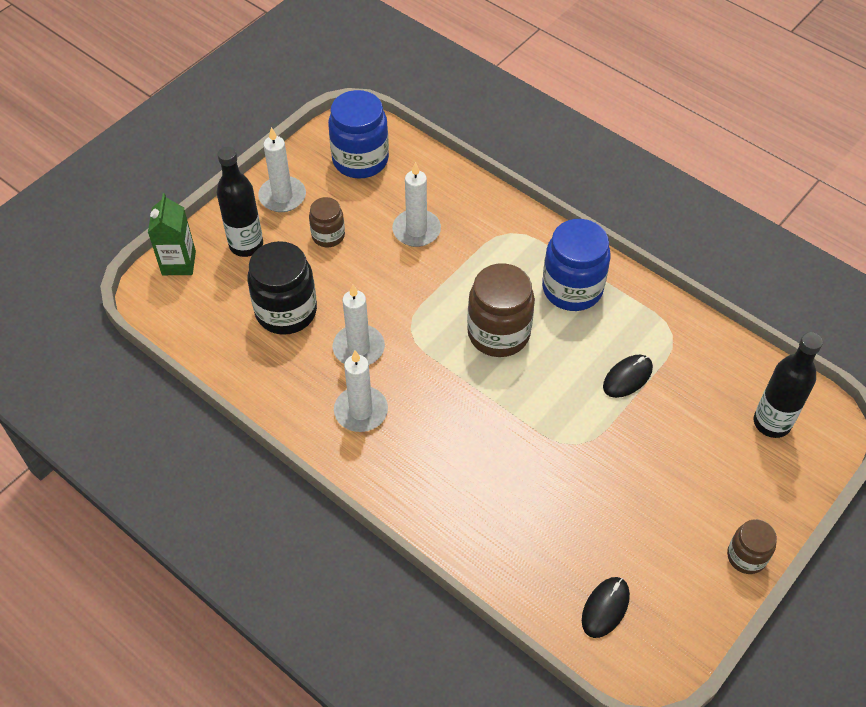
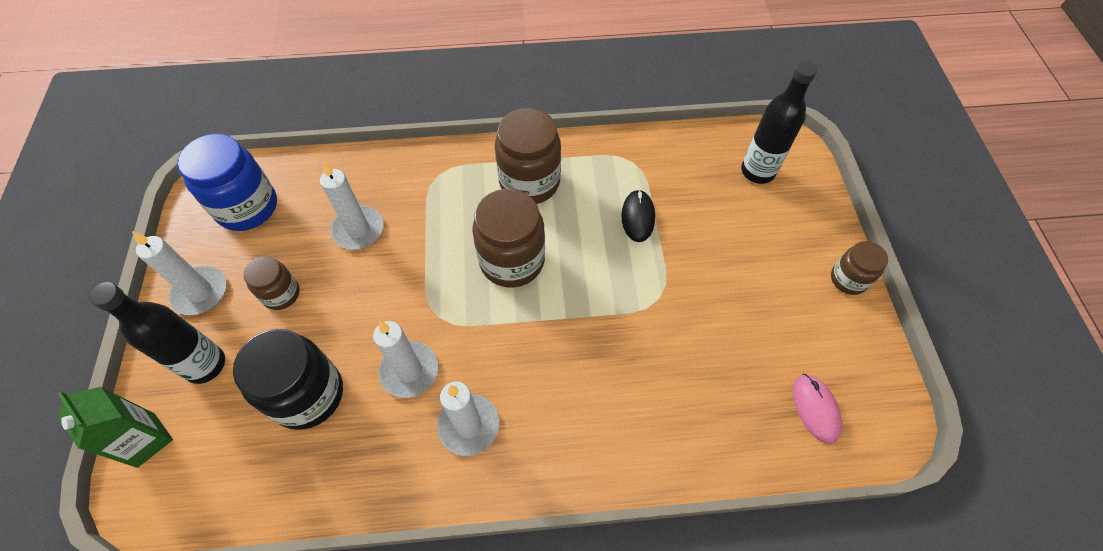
camera: 45 degrees left, 5 degrees up
(572, 289) = (529, 182): blue jar -> brown jar
(605, 608) = (815, 409): black mouse -> pink mouse

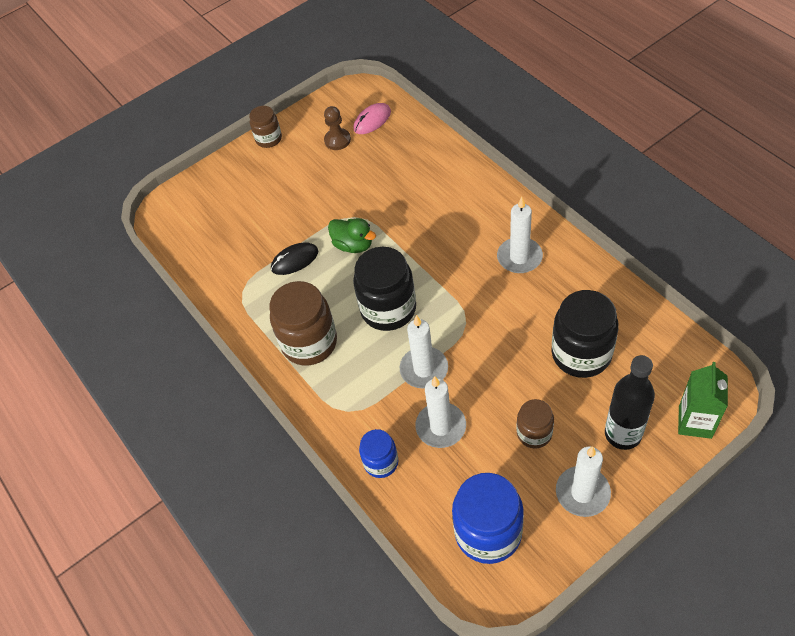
camera: 115 degrees left, 5 degrees down
(371, 173) = (381, 462): none -> blue jar
(409, 371) = (515, 310): white candle -> white candle (424, 369)
(512, 261) = (388, 309): brown jar -> black jar
(618, 276) = (353, 245): none -> green duck
(757, 171) = (203, 216): black bottle -> none
(800, 348) = (337, 140): none -> brown pawn

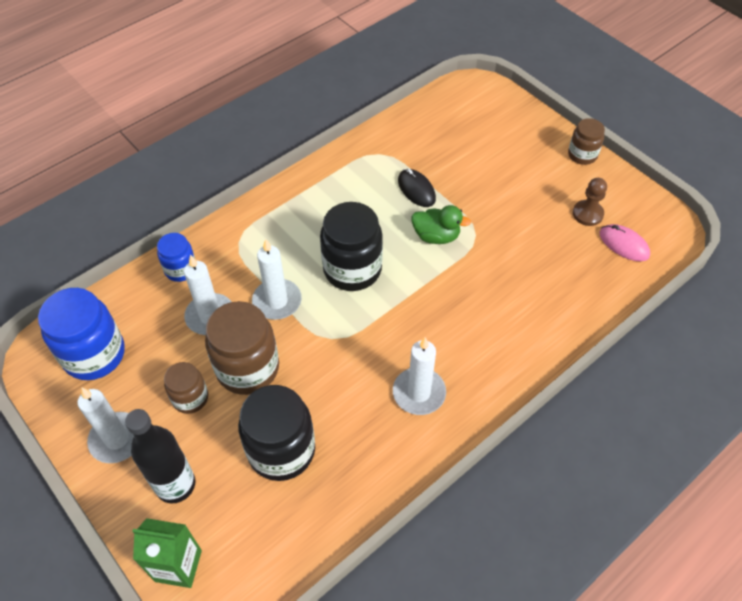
camera: 80 degrees right, 0 degrees up
(309, 343) = (316, 208): brown jar -> brown jar (247, 368)
(353, 245) = (436, 236): green duck -> green duck turned 105 degrees counterclockwise

